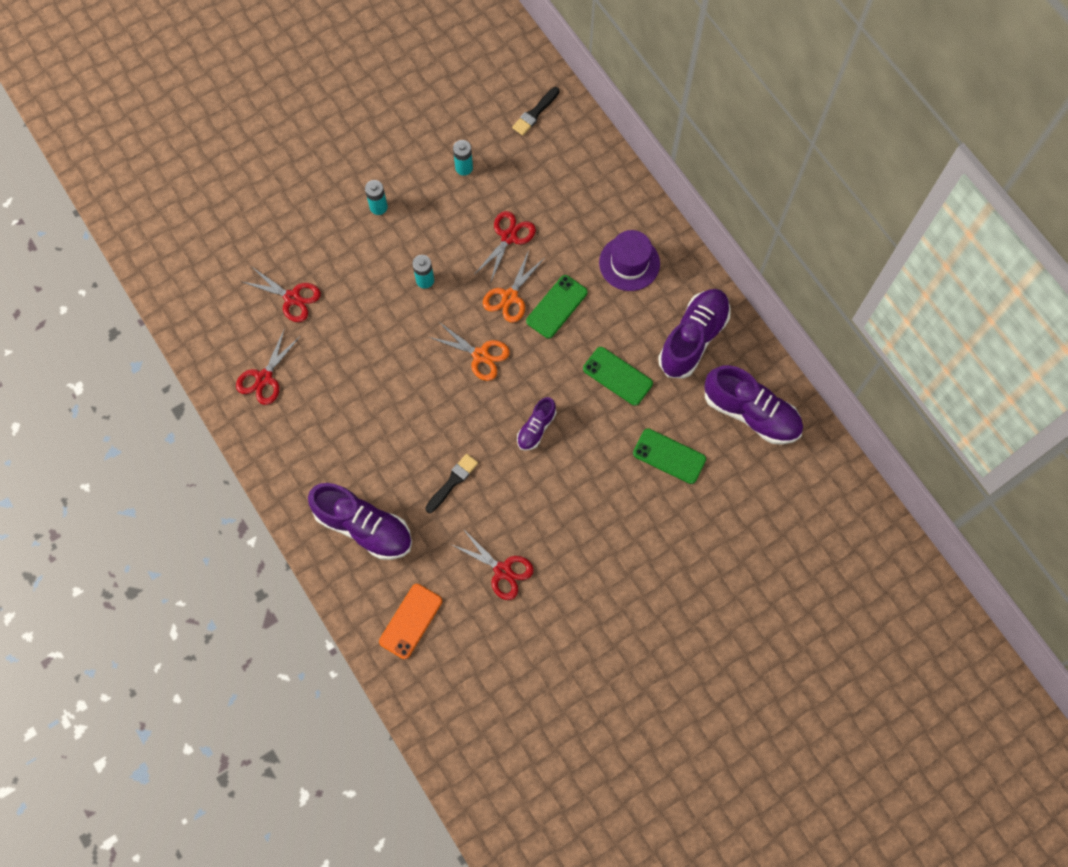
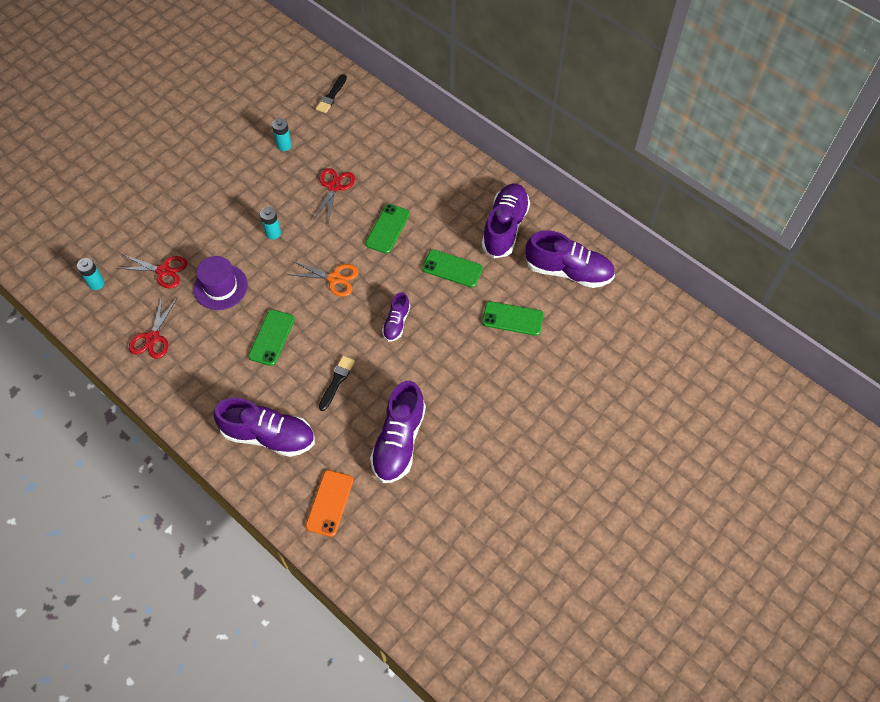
camera: 15 degrees left, 10 degrees down
(378, 207) = (220, 188): turquoise battery -> turquoise battery (96, 283)
(393, 411) = (271, 337): none -> green phone
(502, 570) = (399, 441): red scissors -> purple shoe
(510, 297) = (347, 230): orange scissors -> none
(629, 263) = (437, 185): purple hat -> purple hat (220, 287)

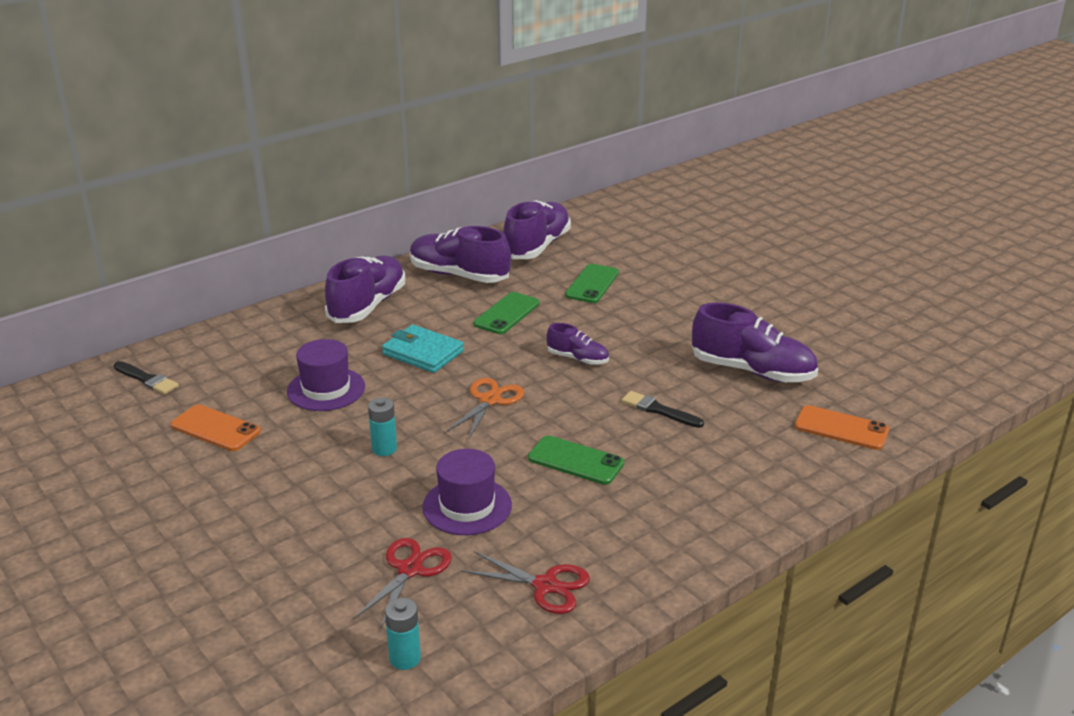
camera: 80 degrees left, 30 degrees down
(269, 436) = (740, 472): purple shoe -> purple shoe (368, 306)
(284, 145) = (215, 428): turquoise battery -> orange phone
(334, 187) = (326, 389): red scissors -> purple hat
(387, 229) = (423, 353): green phone -> turquoise wallet

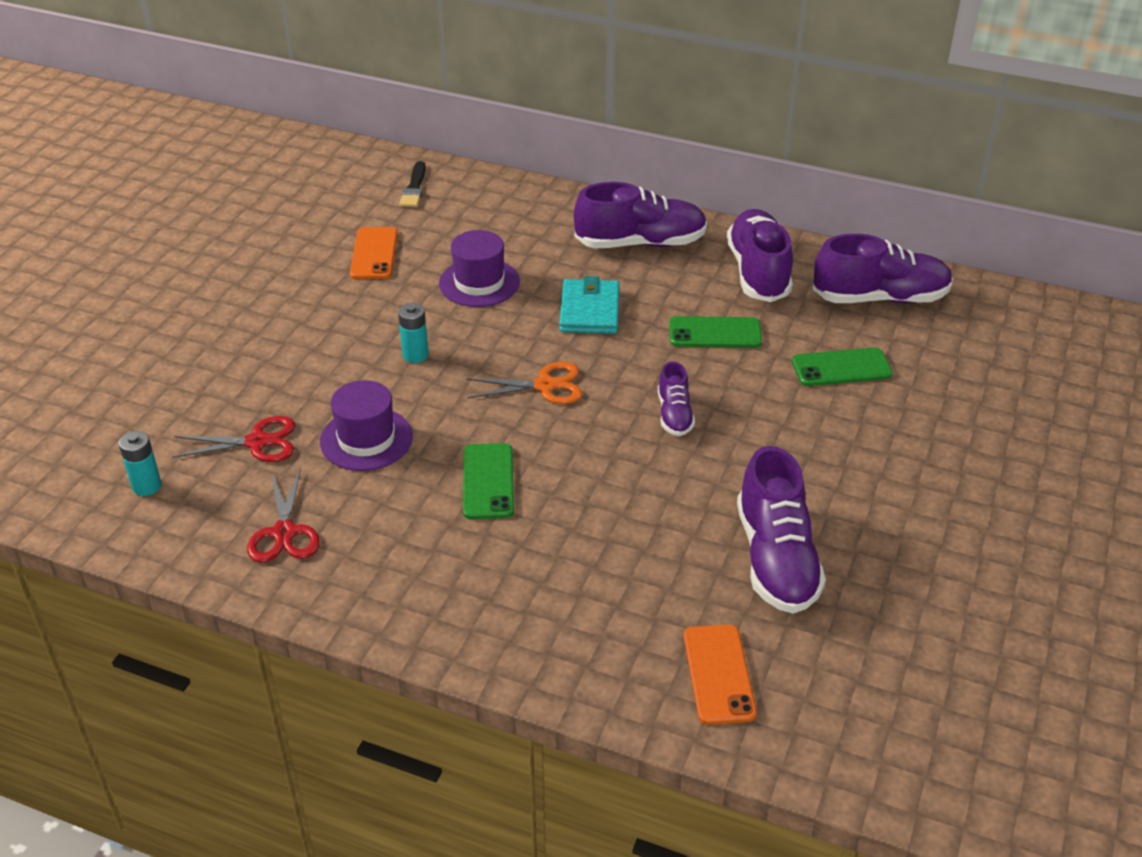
camera: 60 degrees right, 10 degrees up
(658, 410) = (628, 509): black brush -> none

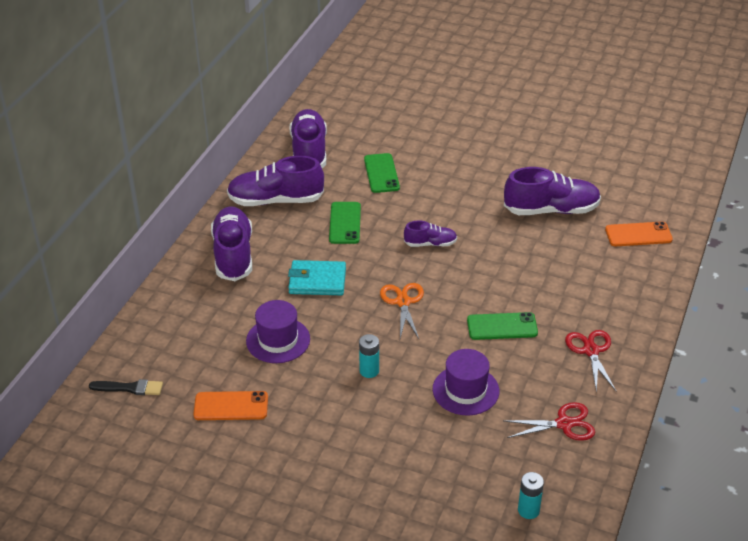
camera: 90 degrees left, 0 degrees up
(257, 442) = (474, 451): red scissors -> red scissors (591, 351)

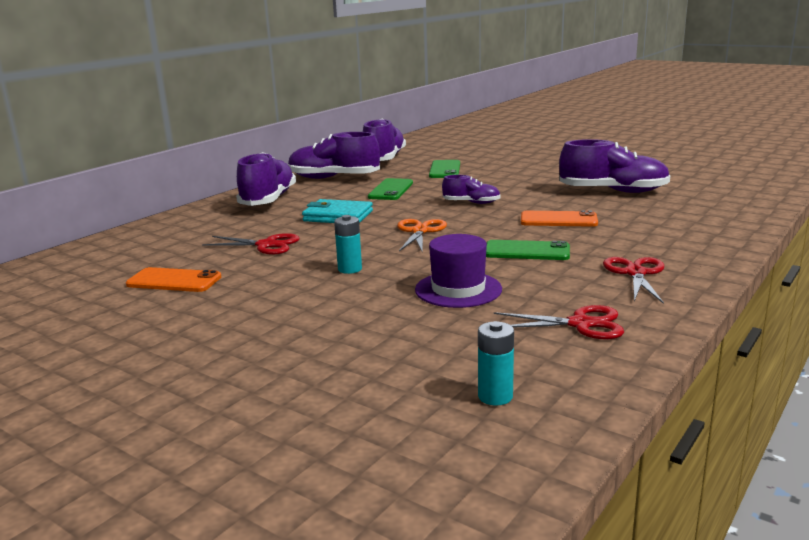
camera: 15 degrees right, 20 degrees down
(129, 388) = (84, 263): black brush -> none
(278, 340) = (266, 245): purple hat -> red scissors
(638, 235) = (713, 207): orange phone -> orange phone (558, 220)

